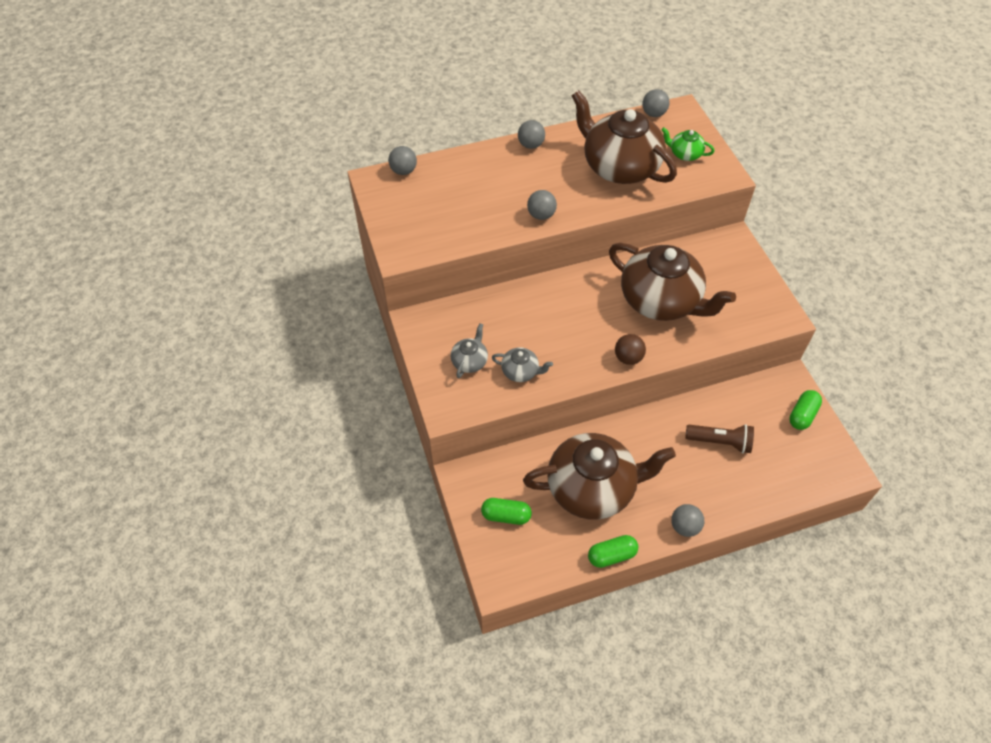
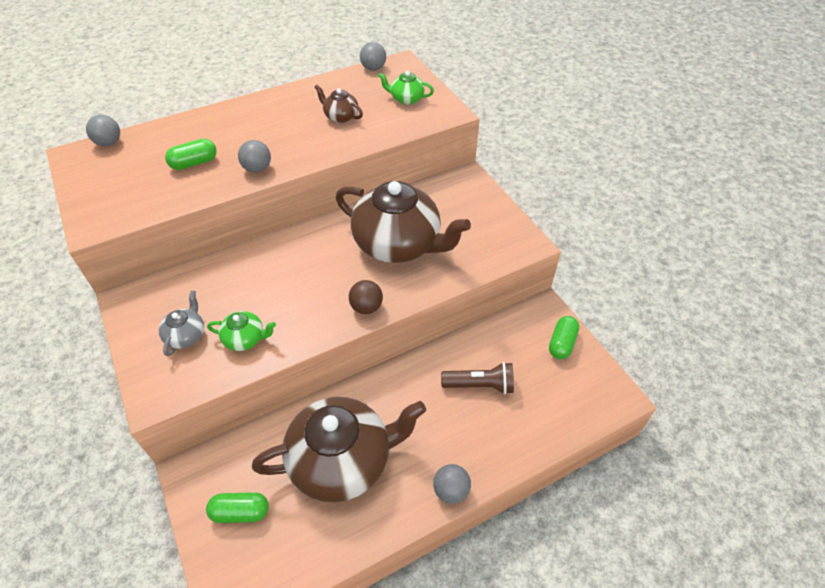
camera: 10 degrees left, 5 degrees down
(521, 371) = (245, 339): grey teapot -> green teapot
(531, 145) = (249, 106): grey ball -> none
(612, 555) = (368, 542): green capsule -> green capsule (194, 163)
(619, 167) = (340, 116): brown teapot -> brown teapot, size x0.43

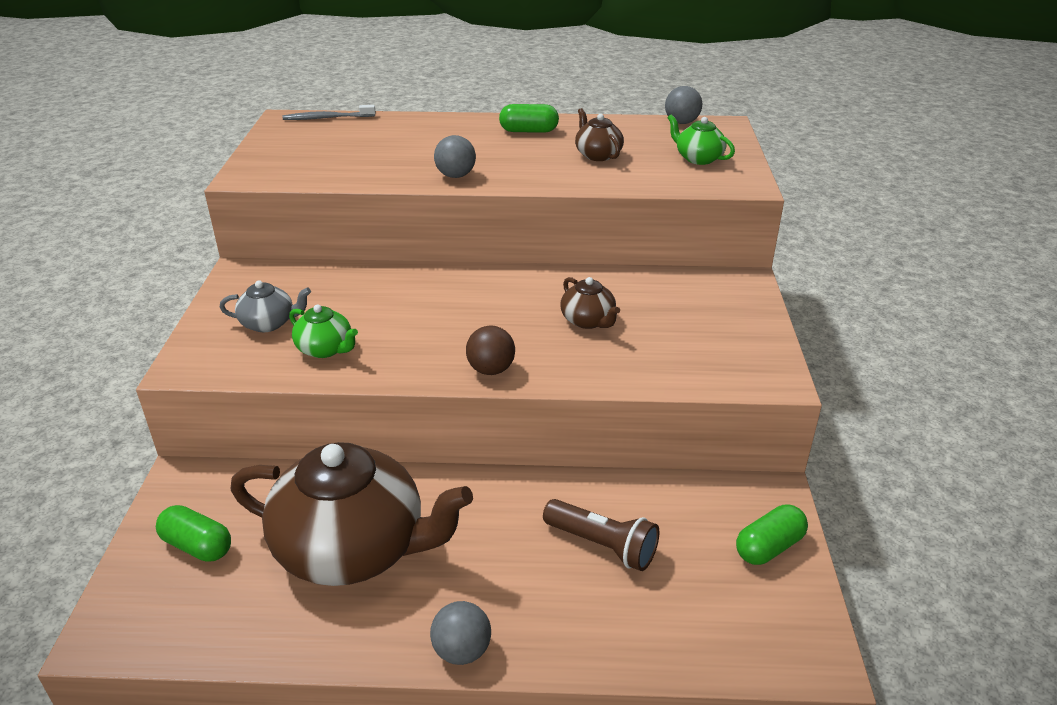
camera: 30 degrees right, 15 degrees down
(109, 143) = (327, 118): grey ball -> grey toothbrush
(186, 335) = (269, 323): grey teapot -> grey teapot turned 45 degrees clockwise
(194, 163) = (393, 154): green capsule -> green capsule (529, 131)
(398, 244) = (588, 321): brown teapot -> brown teapot, size x0.43

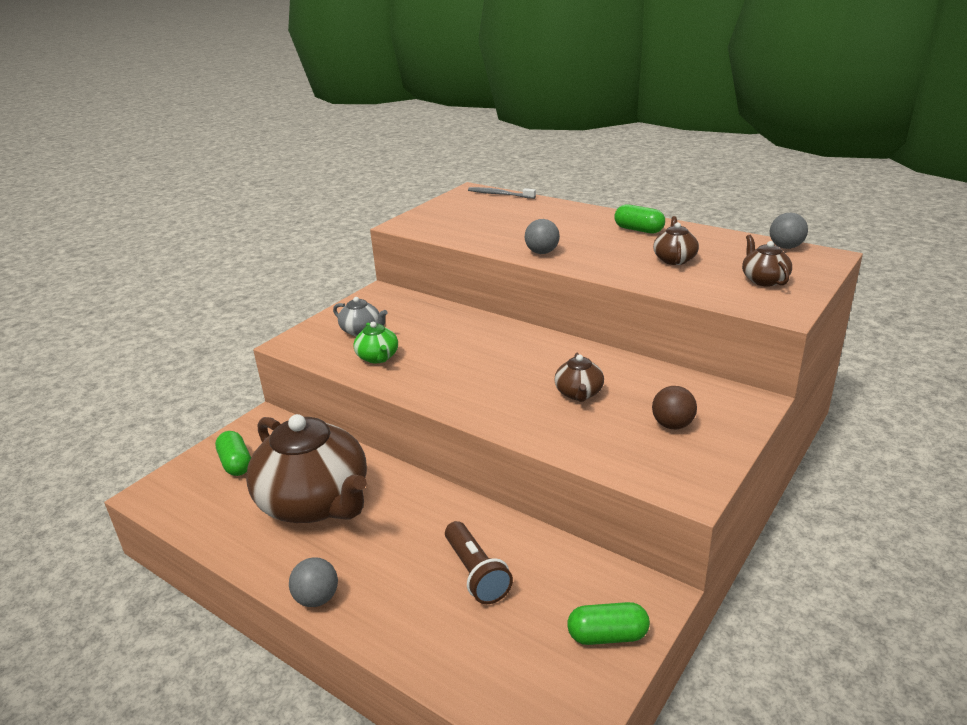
camera: 35 degrees right, 5 degrees down
(491, 370) = (469, 406): brown ball -> brown ball (672, 425)
(698, 158) = (764, 280): green teapot -> brown teapot

